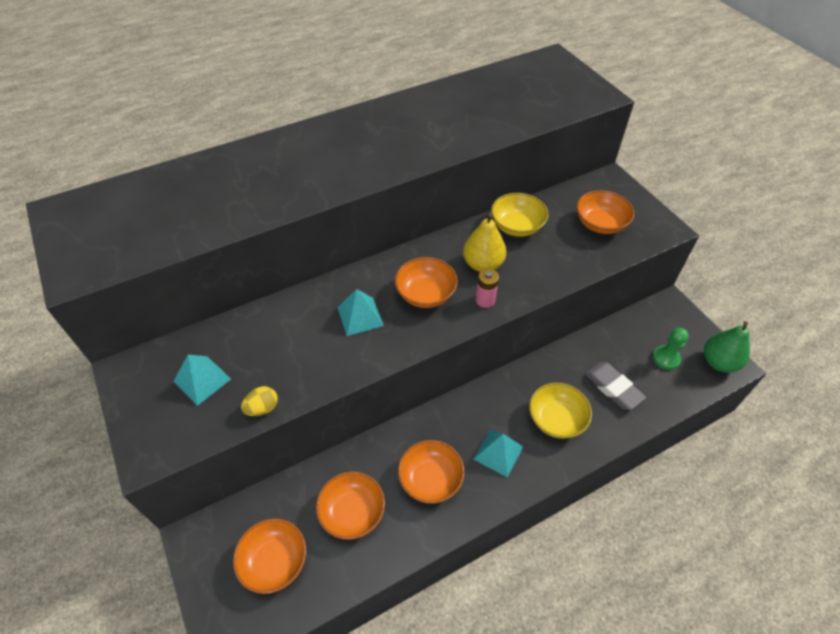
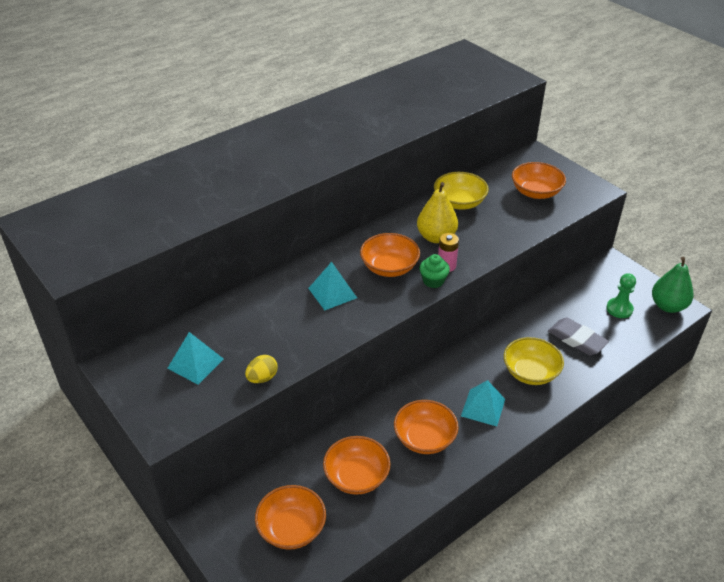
camera: 10 degrees left, 10 degrees down
(467, 316) = (433, 281): none -> green cupcake

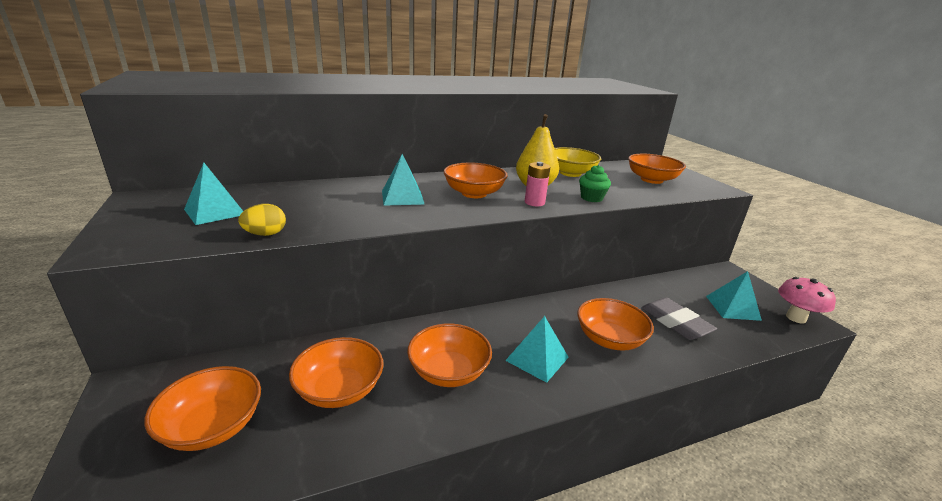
camera: 15 degrees right, 15 degrees down
(433, 281) = (514, 208): green cupcake -> green cupcake (591, 198)
(530, 372) = (609, 339): yellow bowl -> orange bowl
(619, 309) = (732, 308): green pawn -> turquoise pyramid
(668, 306) = (796, 318): green pear -> pink mushroom

